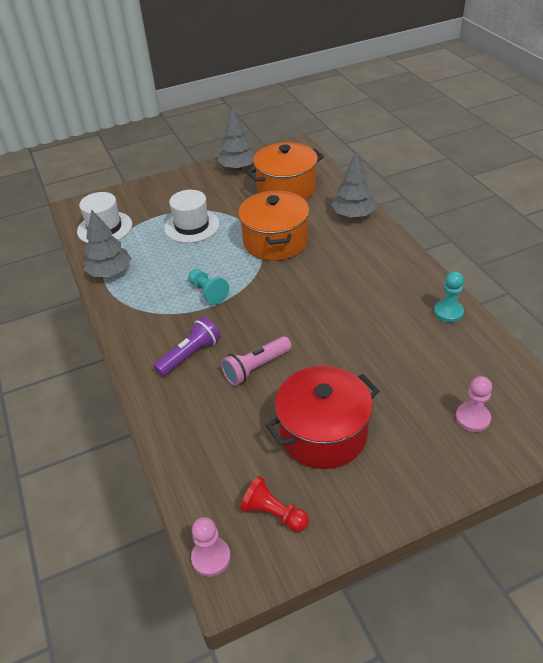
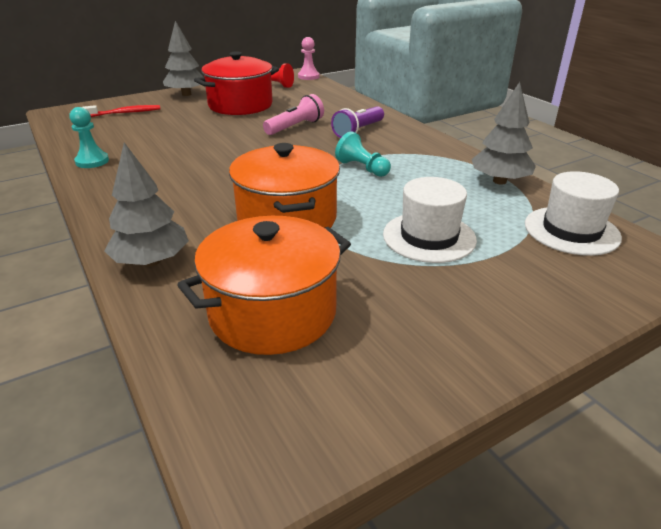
camera: 170 degrees right, 10 degrees down
(238, 167) = (400, 373): grey tree -> grey tree (186, 94)
(472, 418) = (125, 113): pink pawn -> red toothbrush

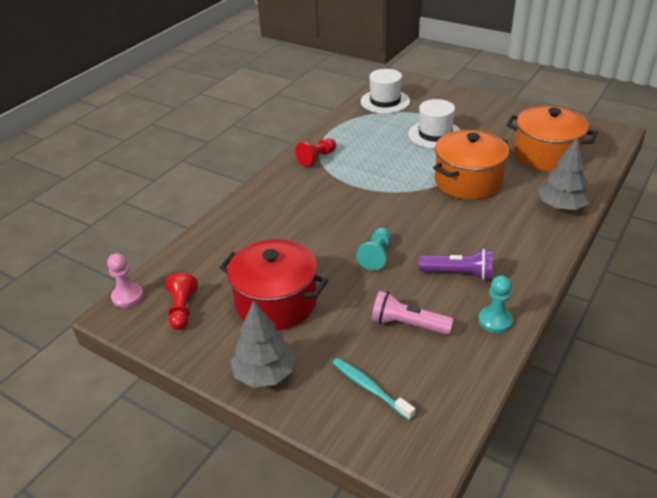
camera: 115 degrees left, 5 degrees up
(125, 113) = (370, 388): red toothbrush -> turquoise toothbrush
(295, 127) = (313, 238): pink flashlight -> pink flashlight (407, 324)
(358, 131) = (296, 201): purple flashlight -> purple flashlight (458, 273)
(362, 168) = (369, 178): turquoise pawn -> turquoise pawn (376, 255)
(431, 153) = (317, 158): none -> red pawn
(499, 181) = (342, 127): grey tree -> none

